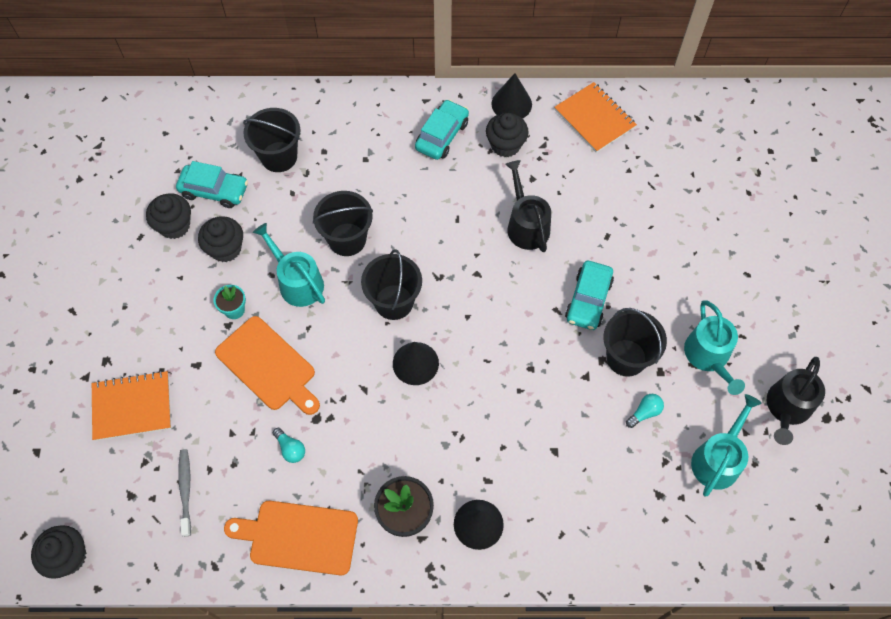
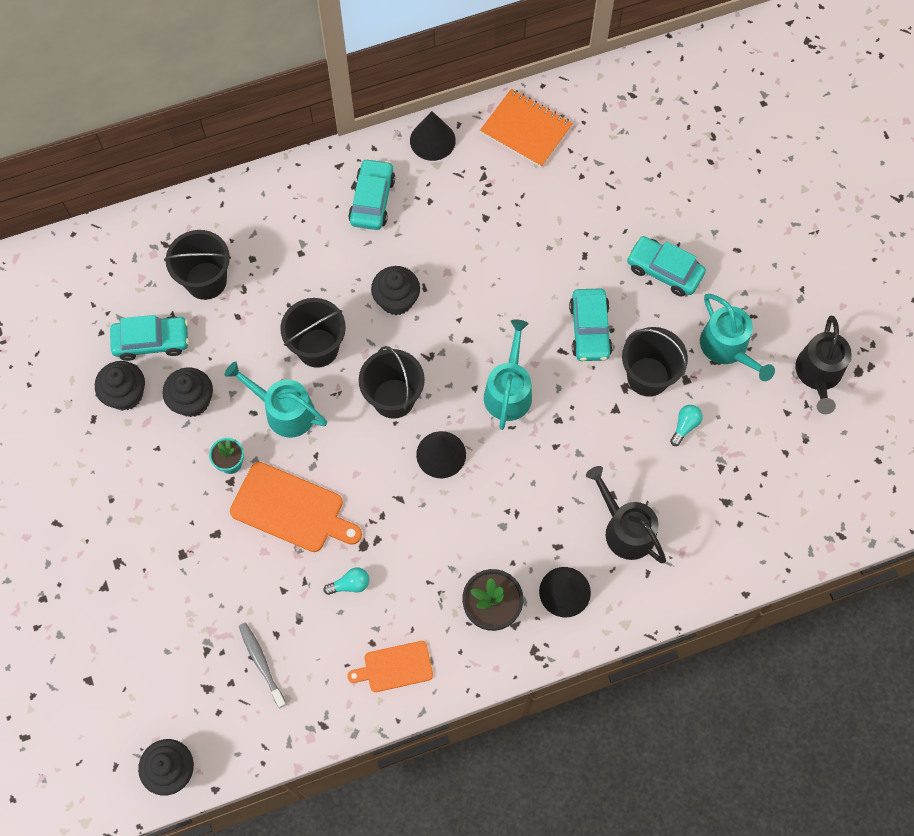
camera: 20 degrees left, 5 degrees up
(132, 406) = (168, 600): orange notebook -> none
(290, 449) = (350, 584): turquoise light bulb -> turquoise light bulb turned 45 degrees counterclockwise
(299, 537) = (395, 667): orange cutting board -> orange cutting board, size x0.61
(505, 145) = (443, 189): black cupcake -> black cupcake (396, 300)
(526, 225) = (498, 271): black watering can -> black watering can (625, 529)
(674, 271) = (664, 271): none -> turquoise car
(718, 459) = (770, 448): turquoise watering can -> turquoise watering can (509, 391)

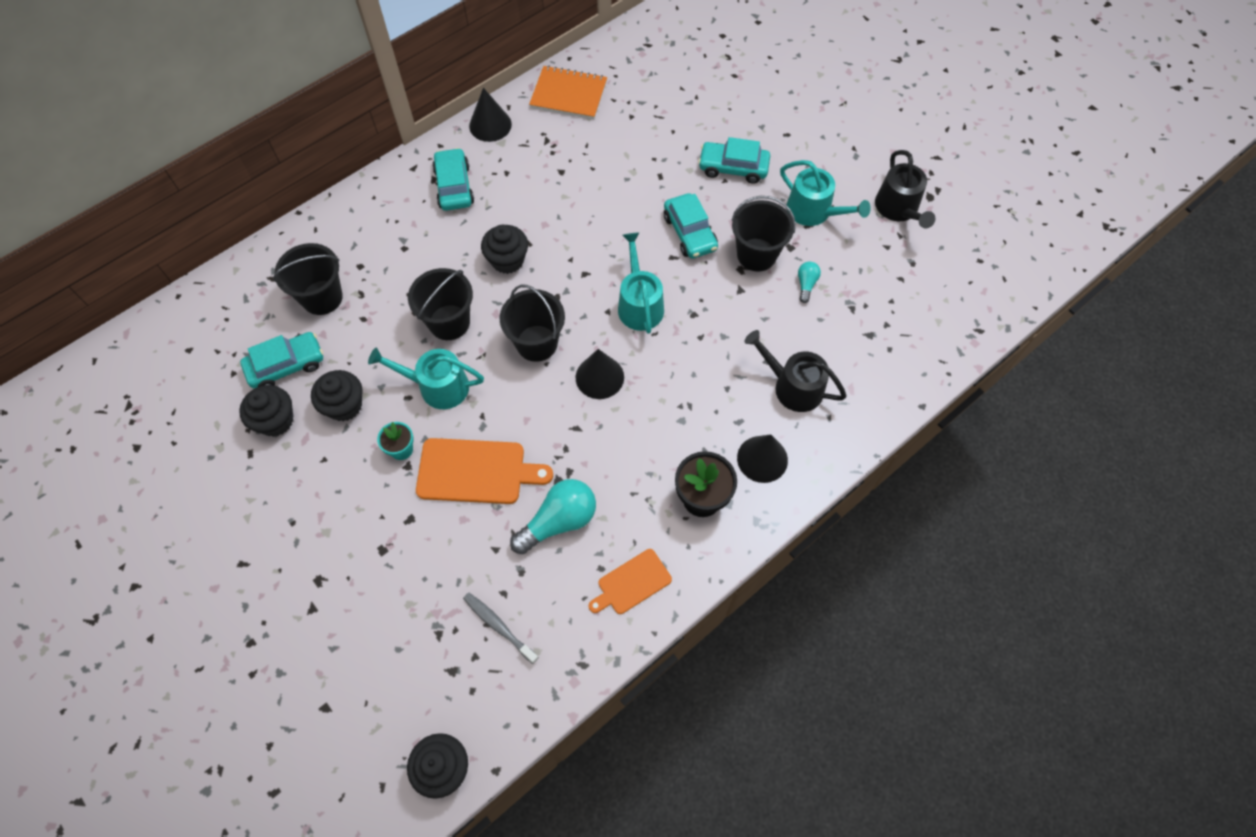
camera: 20 degrees left, 5 degrees down
(350, 584) = (559, 521): turquoise light bulb -> turquoise light bulb, size x1.99

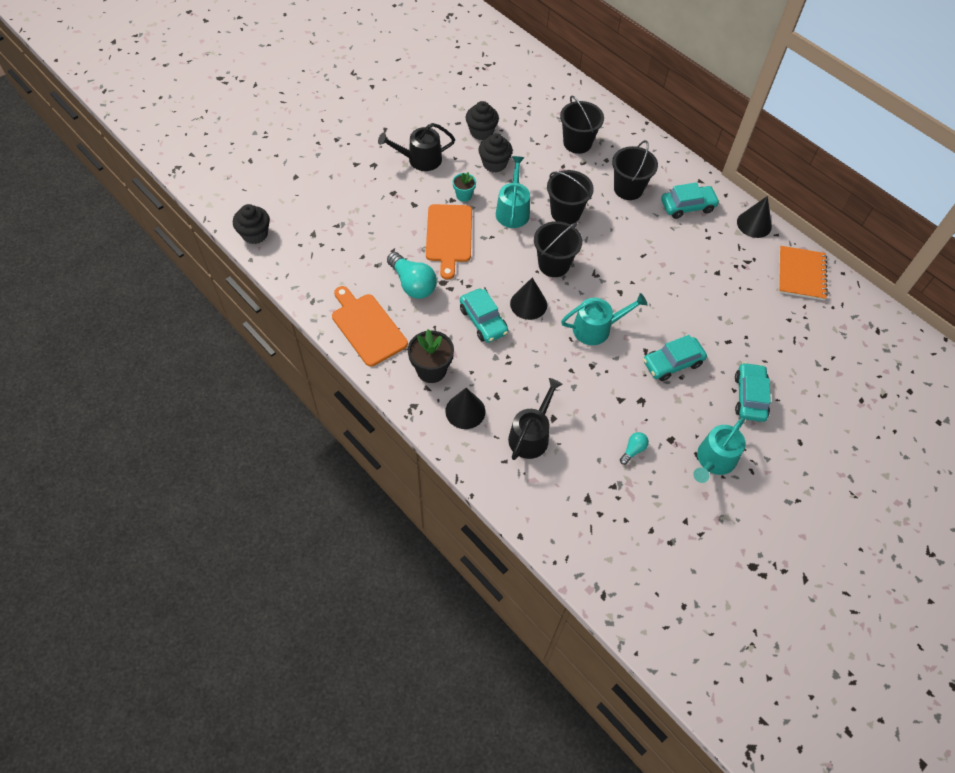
camera: 85 degrees right, 5 degrees down
(286, 365) = (522, 132): turquoise car -> turquoise car (483, 321)
(499, 626) = (340, 255): grey toothbrush -> none
(507, 260) = (624, 243): black cupcake -> none
(632, 583) = (367, 327): orange cutting board -> orange cutting board, size x1.64
(756, 255) = (658, 413): black bucket -> black bucket (628, 189)
(806, 284) = (633, 450): turquoise light bulb -> turquoise light bulb turned 60 degrees counterclockwise
(898, 209) = (732, 535): black watering can -> black watering can (420, 159)

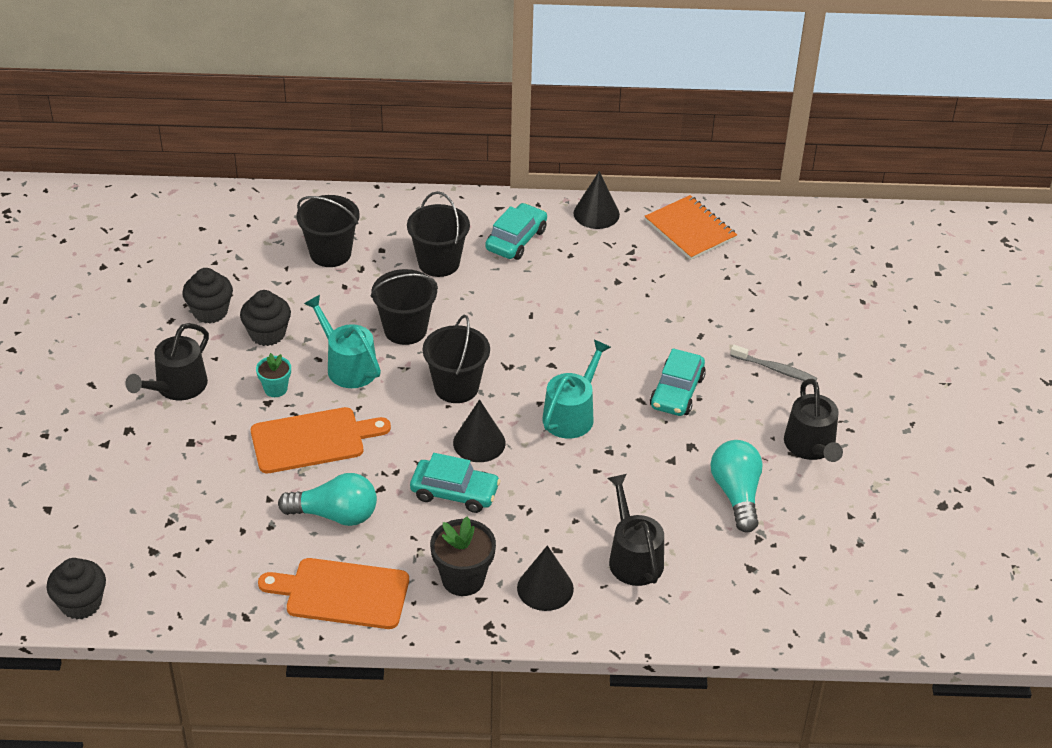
camera: 45 degrees left, 15 degrees down
(449, 236) = (312, 440): orange cutting board -> orange cutting board turned 60 degrees counterclockwise
(633, 450) = (736, 494): turquoise light bulb -> turquoise light bulb, size x1.99
(714, 460) = (811, 446): turquoise watering can -> black watering can
(749, 397) = (775, 369): turquoise car -> grey toothbrush

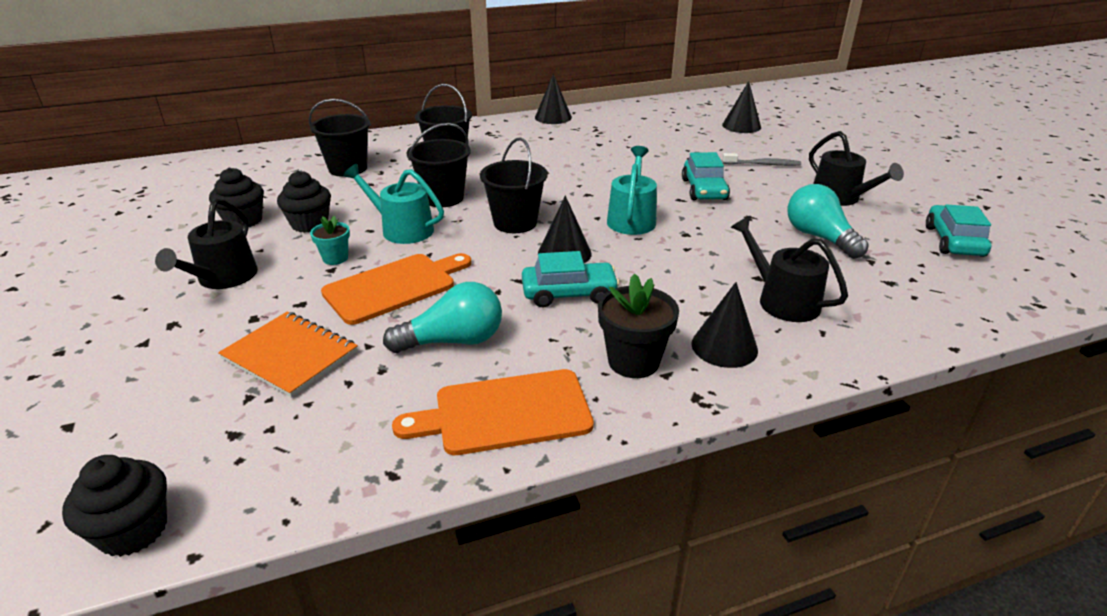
camera: 20 degrees left, 10 degrees down
(516, 240) = (502, 137): turquoise car -> turquoise car (953, 241)
(690, 230) = (628, 114): orange notebook -> orange notebook (290, 355)
(810, 291) = (741, 126): none -> black cone

